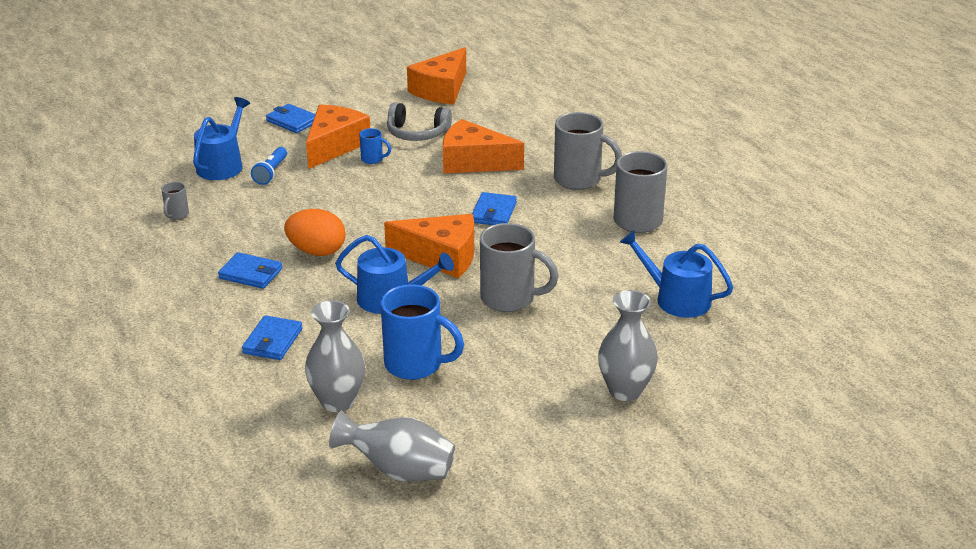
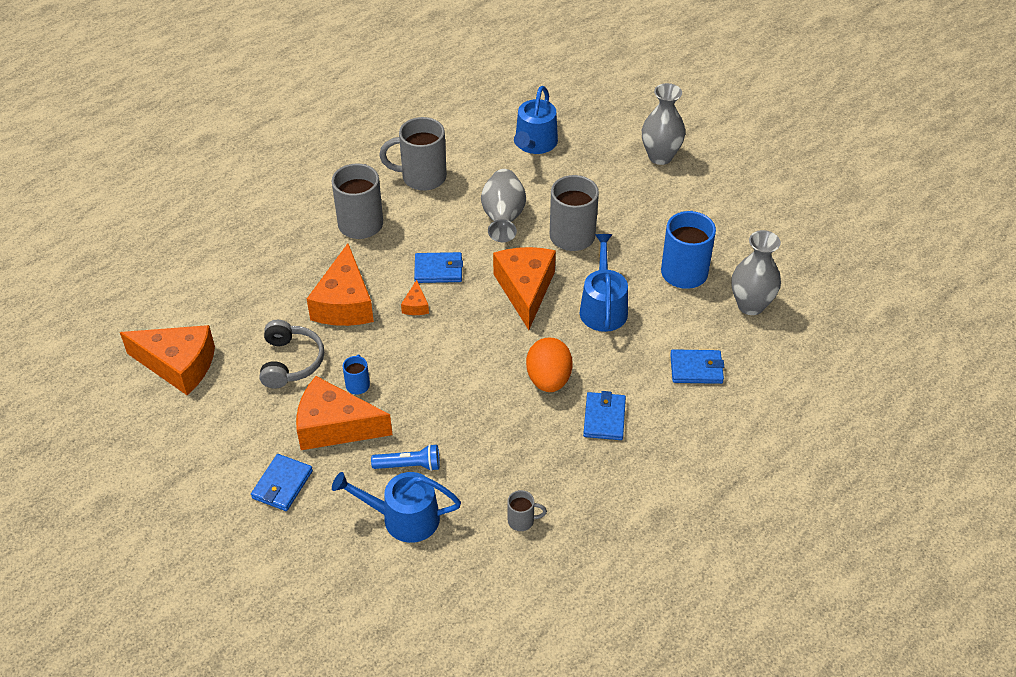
camera: 105 degrees left, 15 degrees up
(399, 471) = (805, 252): grey vase -> grey vase (503, 218)
(452, 195) = (416, 305): none -> orange cheese

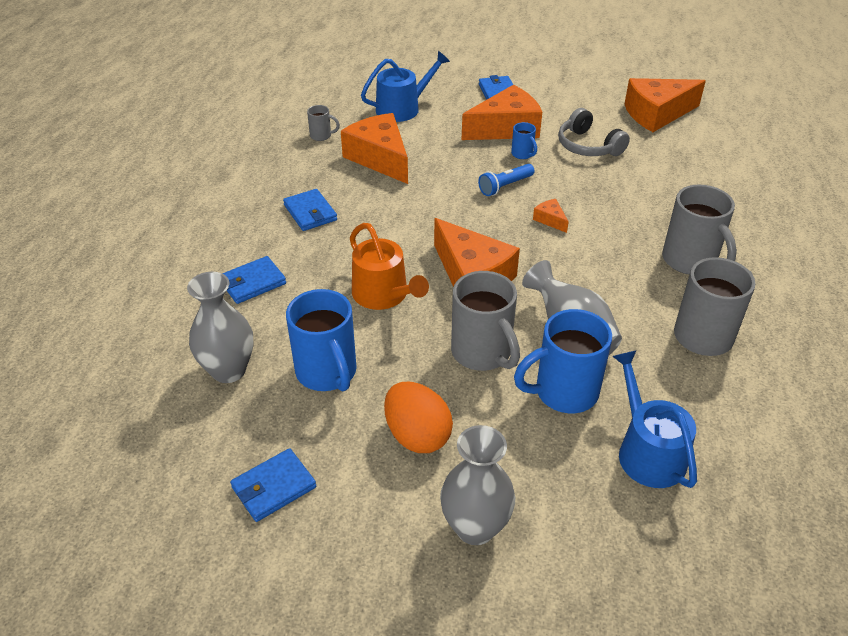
camera: 145 degrees right, 5 degrees down
(344, 303) = (607, 196): orange cheese -> orange cheese (380, 158)
(409, 465) = (429, 131): blue flashlight -> blue flashlight (505, 186)
(438, 270) = (568, 255): blue wallet -> blue wallet (274, 487)
(522, 521) = (321, 136): grey mug -> grey mug turned 135 degrees counterclockwise
(546, 190) = (563, 392): none -> blue mug
(548, 380) = (380, 218): orange egg -> orange egg (417, 435)
(603, 307) = (384, 295): blue watering can -> orange watering can

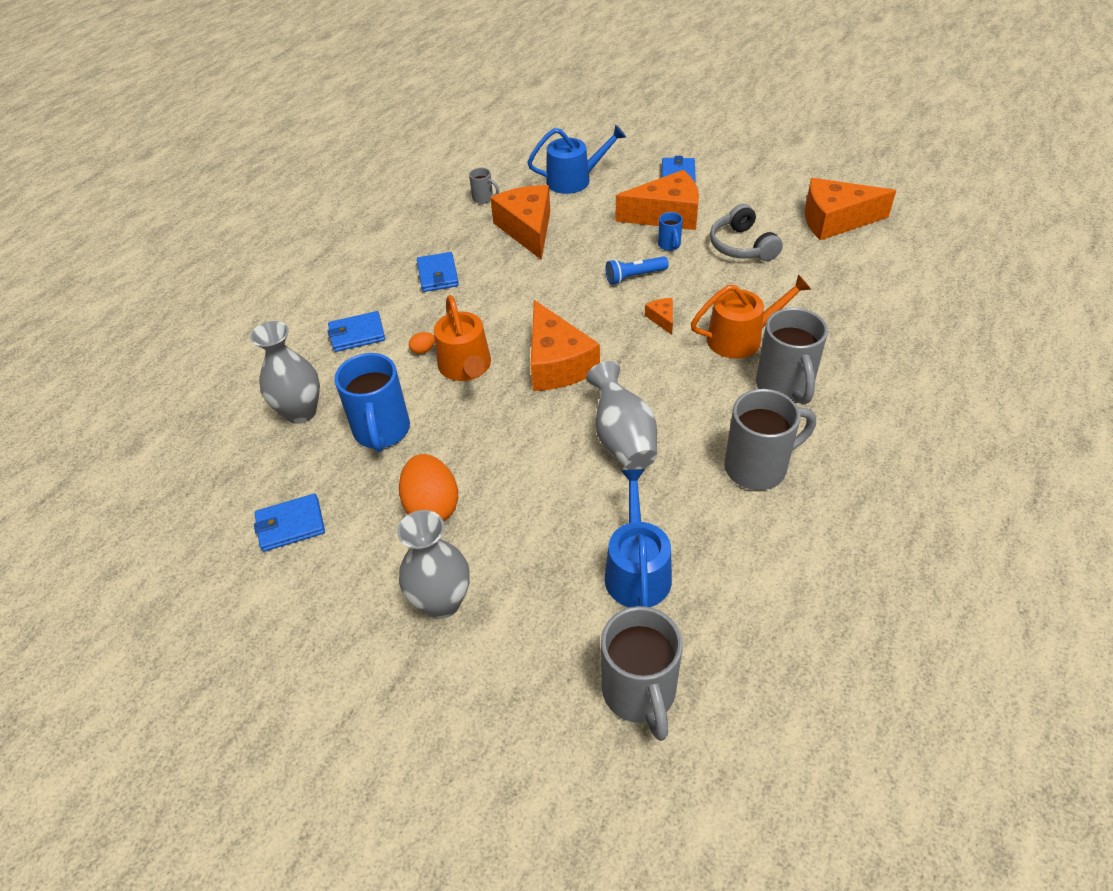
camera: 20 degrees right, 5 degrees up
(331, 286) = (423, 350): none -> orange egg
(482, 353) = (529, 441): grey mug -> grey mug (639, 693)
(563, 392) = (586, 495): blue mug -> none
(629, 225) = (741, 338): none -> orange watering can

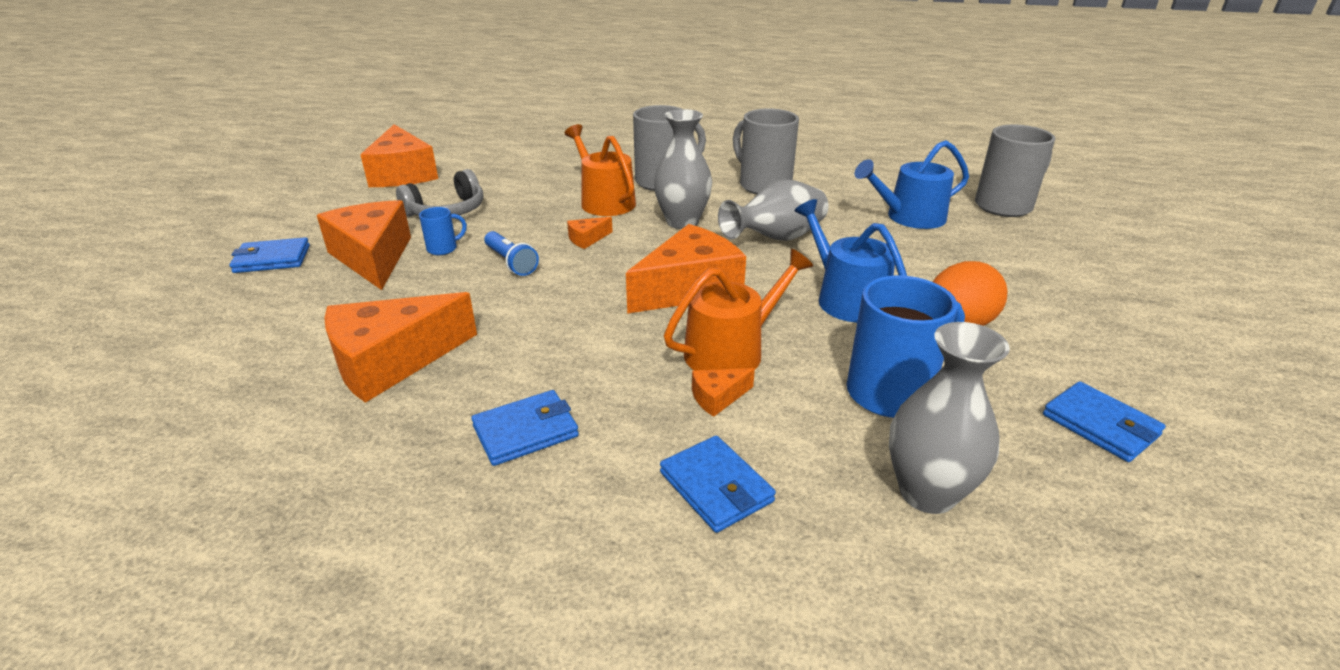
camera: 110 degrees left, 15 degrees down
(423, 350) = (718, 397): orange egg -> orange cheese
(442, 602) = (1047, 294): grey vase -> grey vase (682, 222)
(484, 198) = (274, 432): grey mug -> none
(574, 180) = (247, 341): blue watering can -> blue watering can (846, 298)

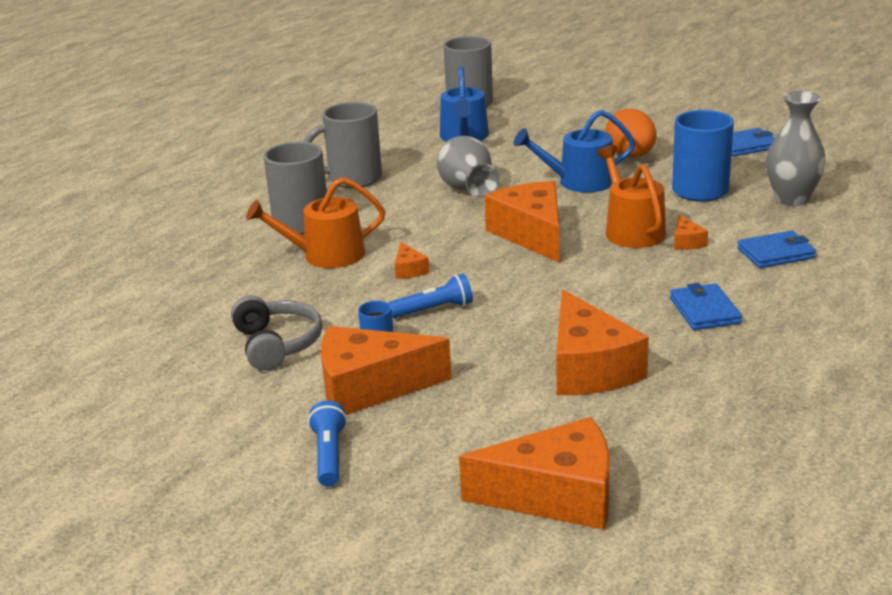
camera: 70 degrees left, 5 degrees down
(272, 259) = (329, 455): blue wallet -> blue flashlight
(403, 174) = (123, 377): orange cheese -> orange cheese (556, 495)
(682, 222) = (404, 223): grey vase -> none

